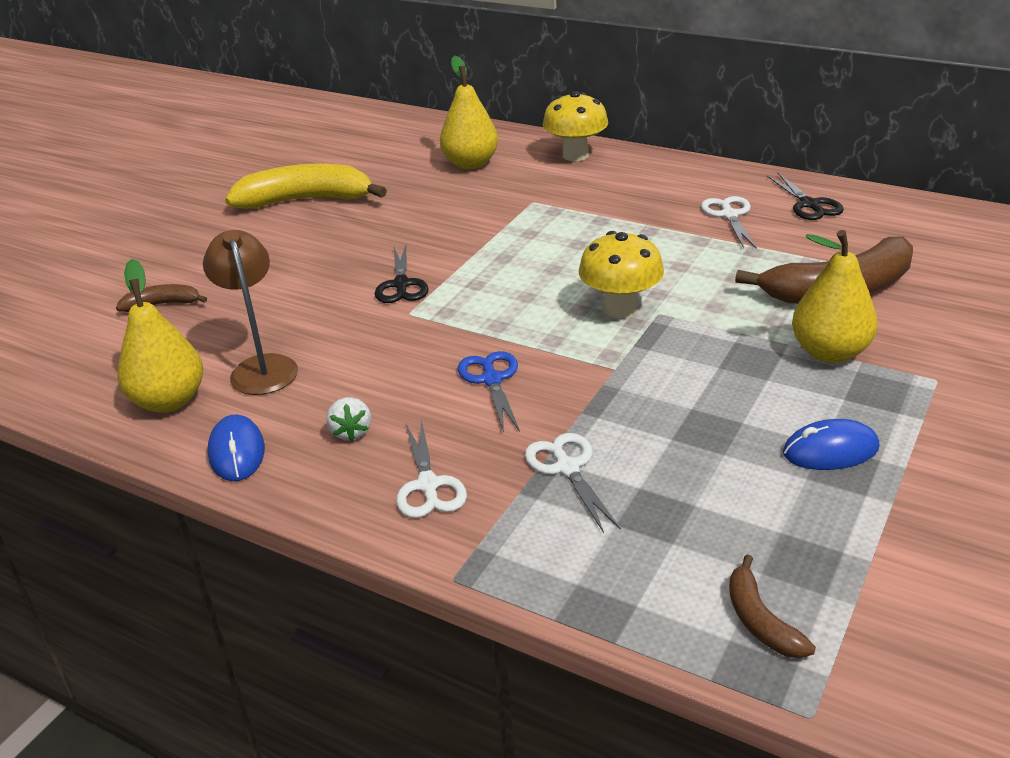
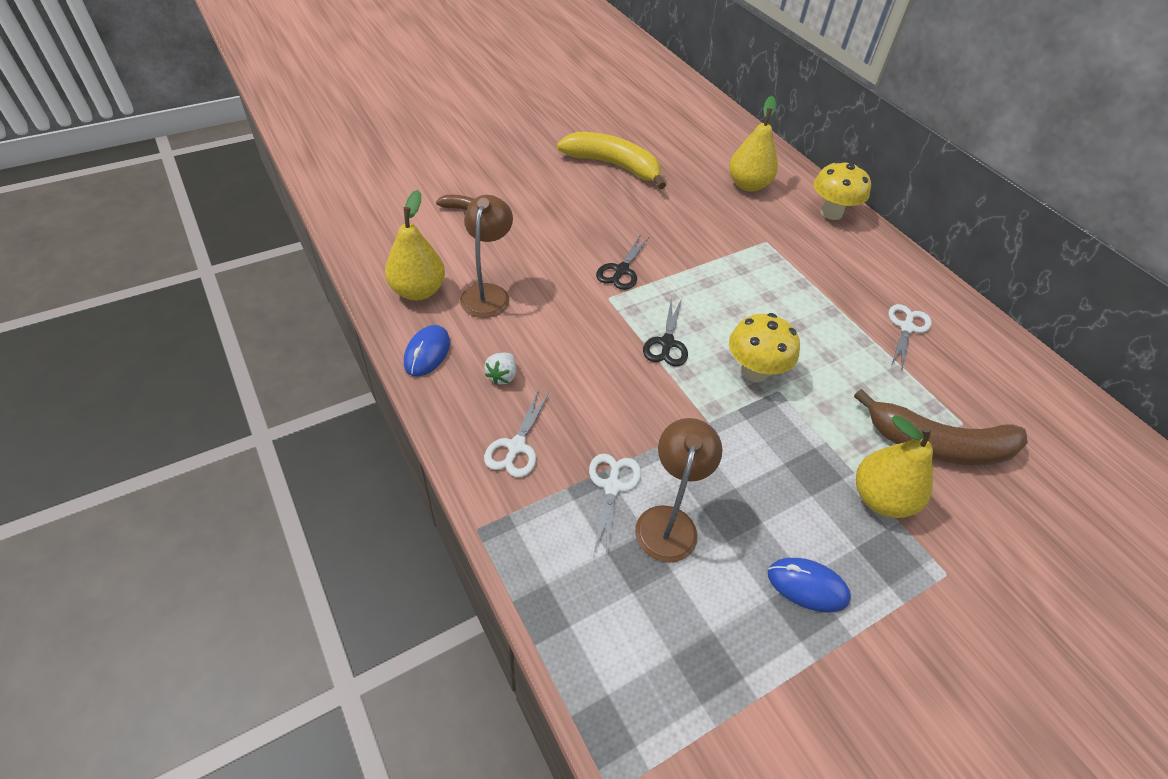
camera: 25 degrees right, 15 degrees up
(492, 380) = (619, 384): blue scissors -> none
(652, 467) = (668, 521): none -> brown lamp
(760, 620) = (640, 693): brown banana -> none
(809, 205) = (981, 350): black scissors -> black scissors (667, 343)

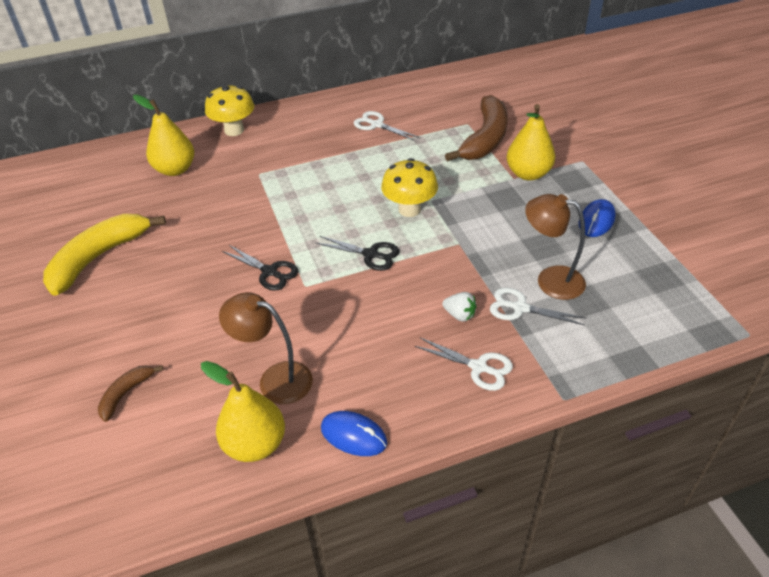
camera: 75 degrees left, 5 degrees down
(502, 376) = (394, 373): white strawberry -> white strawberry (459, 315)

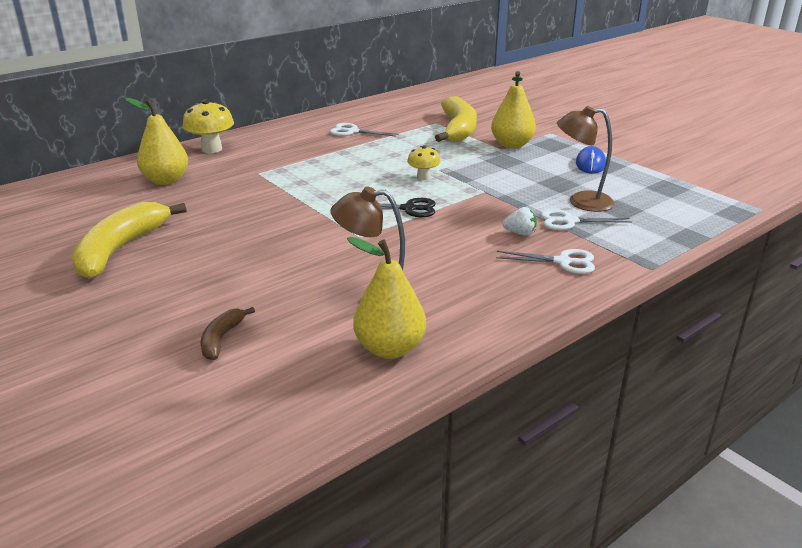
camera: 20 degrees left, 15 degrees down
(269, 272) = (317, 233): black scissors -> none
(353, 435) = (483, 324): blue mouse -> none
(409, 209) = (423, 177): yellow mushroom -> yellow mushroom, size x0.61
(485, 139) = (458, 130): brown banana -> yellow banana

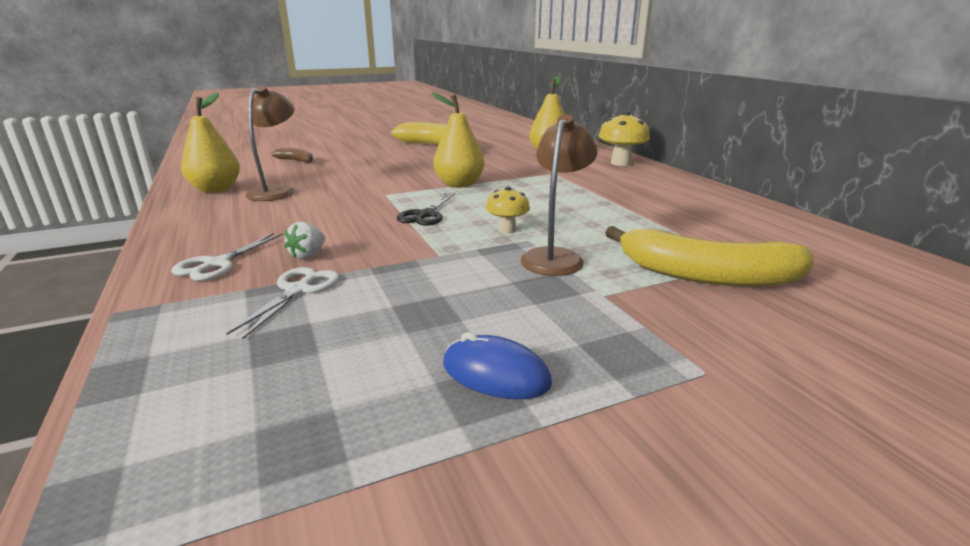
camera: 105 degrees right, 5 degrees down
(352, 131) = (682, 211): white scissors -> none
(512, 145) = (624, 309): yellow pear -> yellow pear (459, 184)
(581, 202) = (344, 315): brown lamp -> brown lamp (555, 257)

